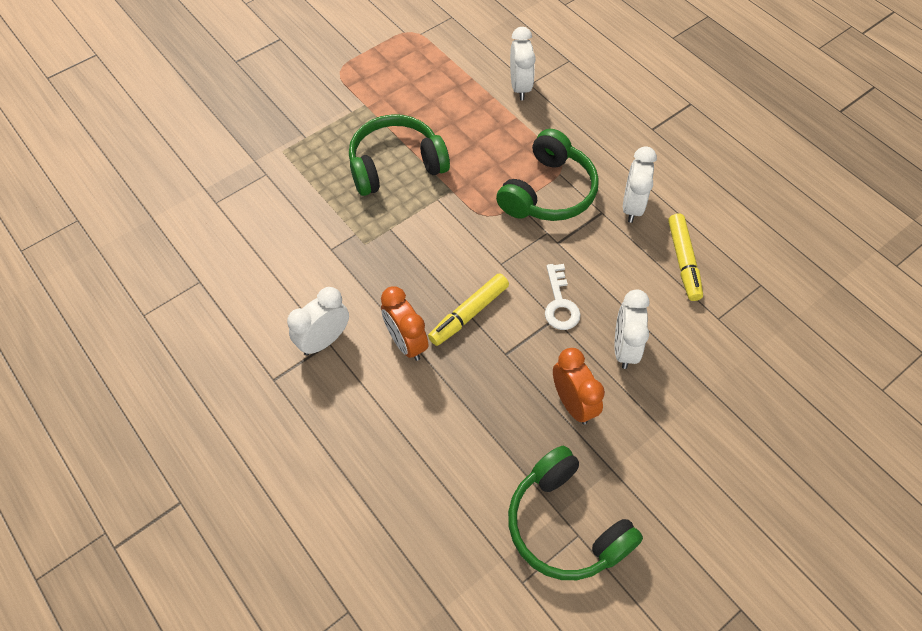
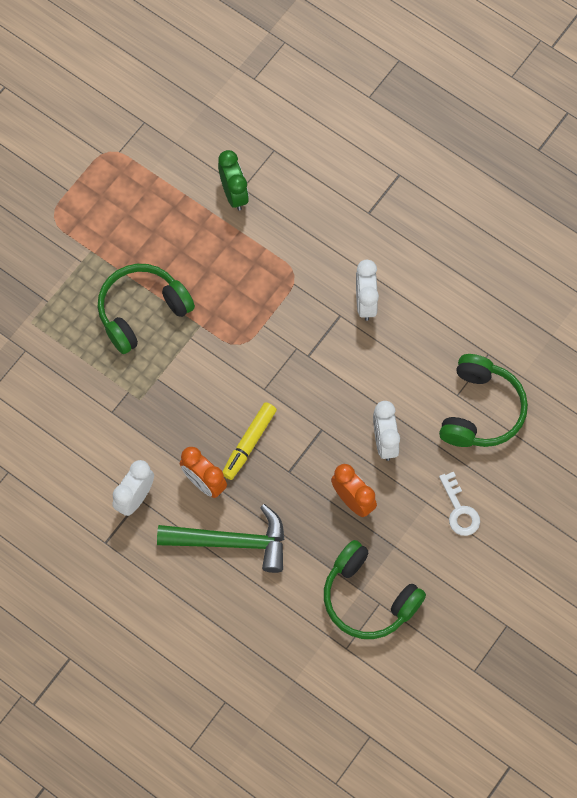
camera: 15 degrees left, 10 degrees up
(417, 415) = (231, 542): none -> green hammer
(520, 87) = (234, 194): white clock -> green clock
(548, 192) = (288, 306): green headphones -> green headphones (480, 410)
(560, 303) = (323, 414): white key -> white key (459, 510)
(683, 261) = (419, 347): yellow marker -> none

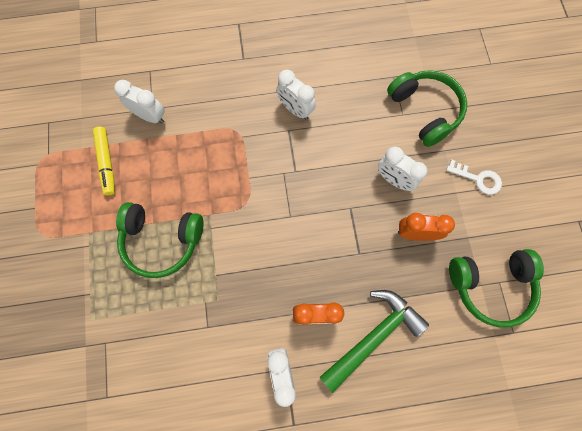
camera: 45 degrees left, 5 degrees up
(142, 311) = (162, 240): green headphones -> green headphones turned 90 degrees counterclockwise
(234, 194) = (150, 116): green clock -> white clock
(249, 443) = (316, 259): yellow marker -> yellow marker (107, 162)

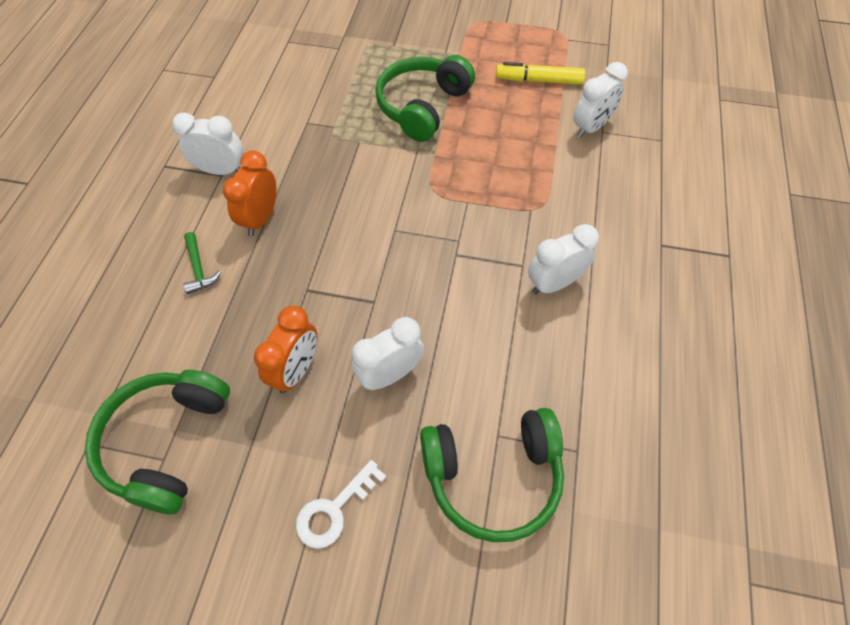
camera: 110 degrees right, 15 degrees down
(373, 336) = (198, 268): green hammer -> green hammer, size x0.45

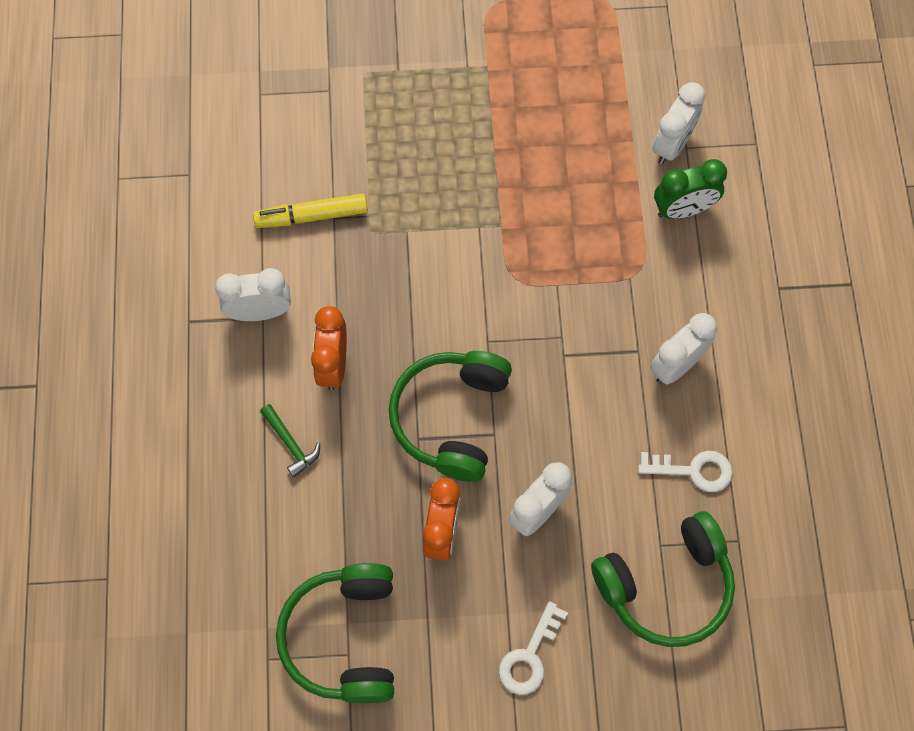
camera: 15 degrees left, 10 degrees up
(422, 107) = (466, 161): green headphones -> green headphones (451, 418)
(539, 81) = (595, 86): yellow marker -> yellow marker (312, 216)
(547, 375) = (693, 470): none -> white key
(589, 172) = (683, 210): none -> green clock

